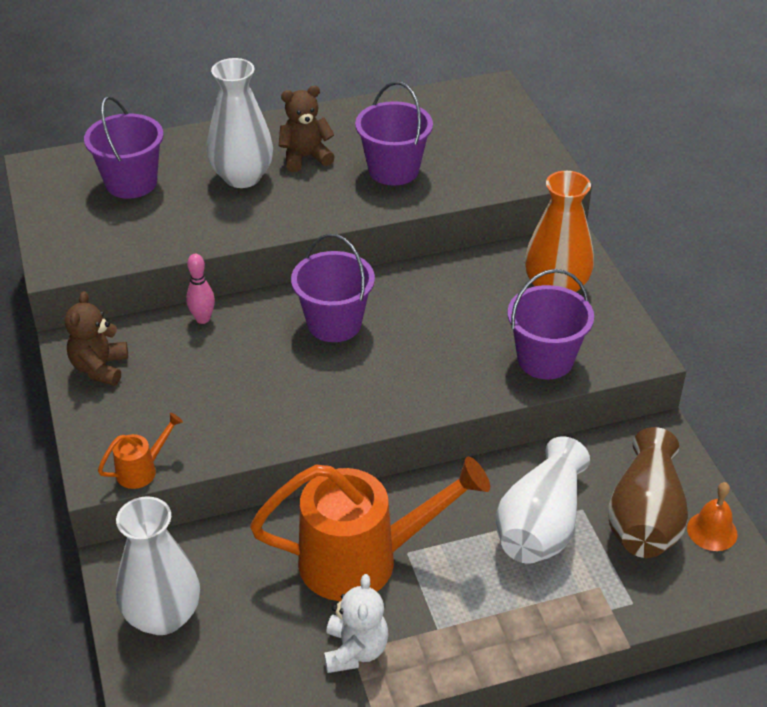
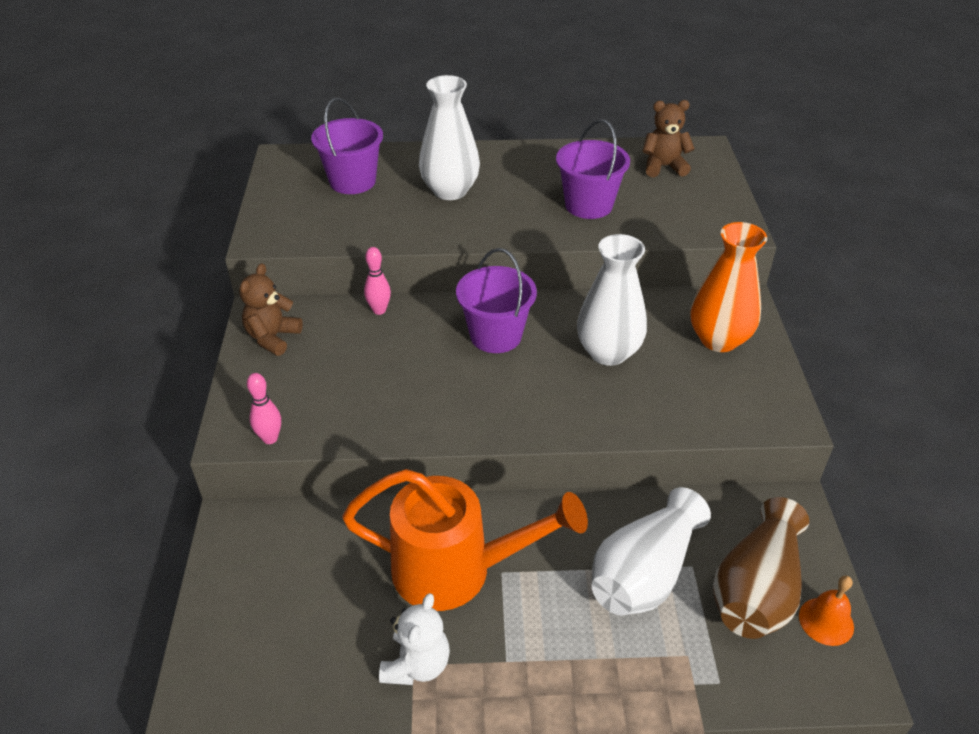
camera: 15 degrees right, 0 degrees up
(142, 470) = (270, 438): orange watering can -> pink bowling pin
(163, 616) = (249, 583): white vase -> white vase (608, 352)
(305, 157) = (512, 182): brown teddy bear -> brown teddy bear (663, 167)
(545, 359) = (688, 407): purple bucket -> none

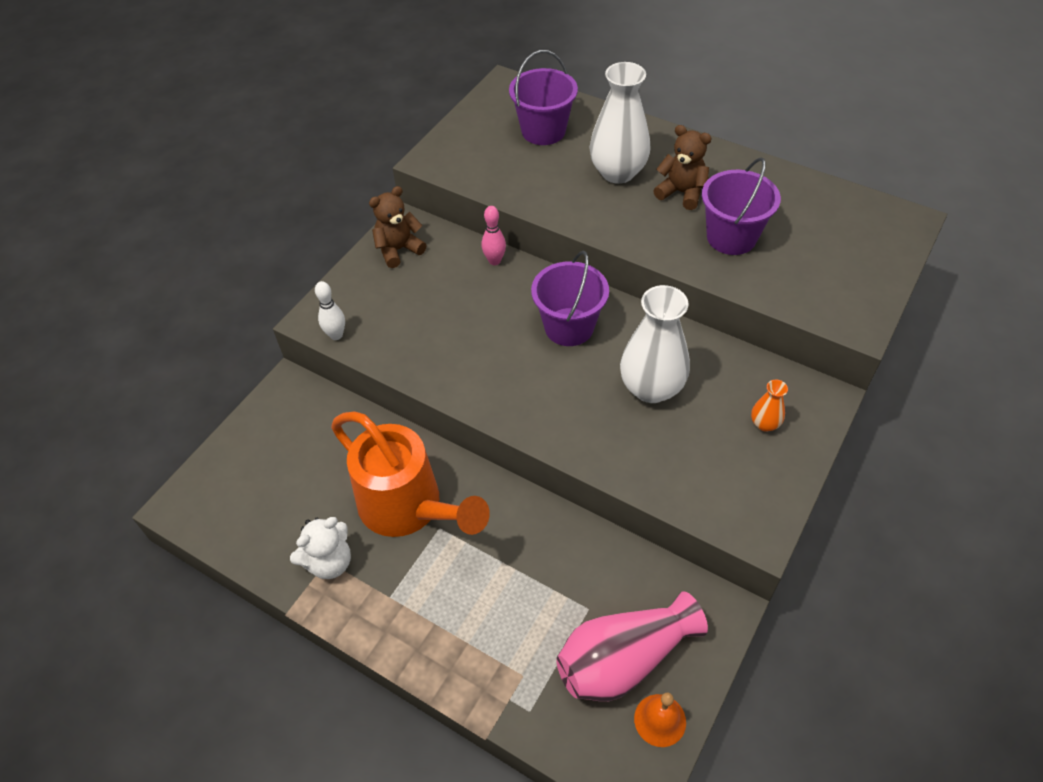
camera: 35 degrees right, 10 degrees up
(270, 438) = (336, 335): pink bowling pin -> white bowling pin
(644, 573) = (545, 592): white vase -> none
(663, 167) = (844, 225): brown teddy bear -> brown teddy bear (681, 193)
(719, 339) = (764, 424): orange vase -> orange vase, size x0.46
(756, 590) = (624, 659): brown vase -> pink vase

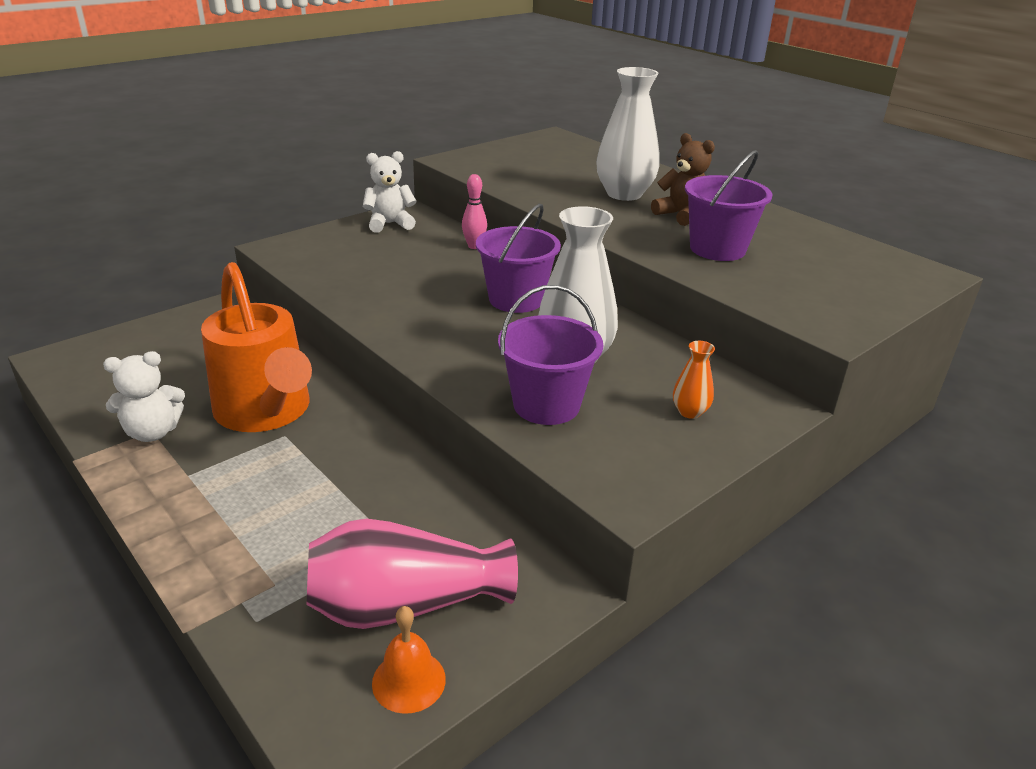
camera: 15 degrees right, 20 degrees down
(336, 335) = (286, 260): white bowling pin -> none
(398, 250) = (389, 224): brown teddy bear -> white teddy bear
(543, 131) = (569, 162): purple bucket -> purple bucket (546, 405)

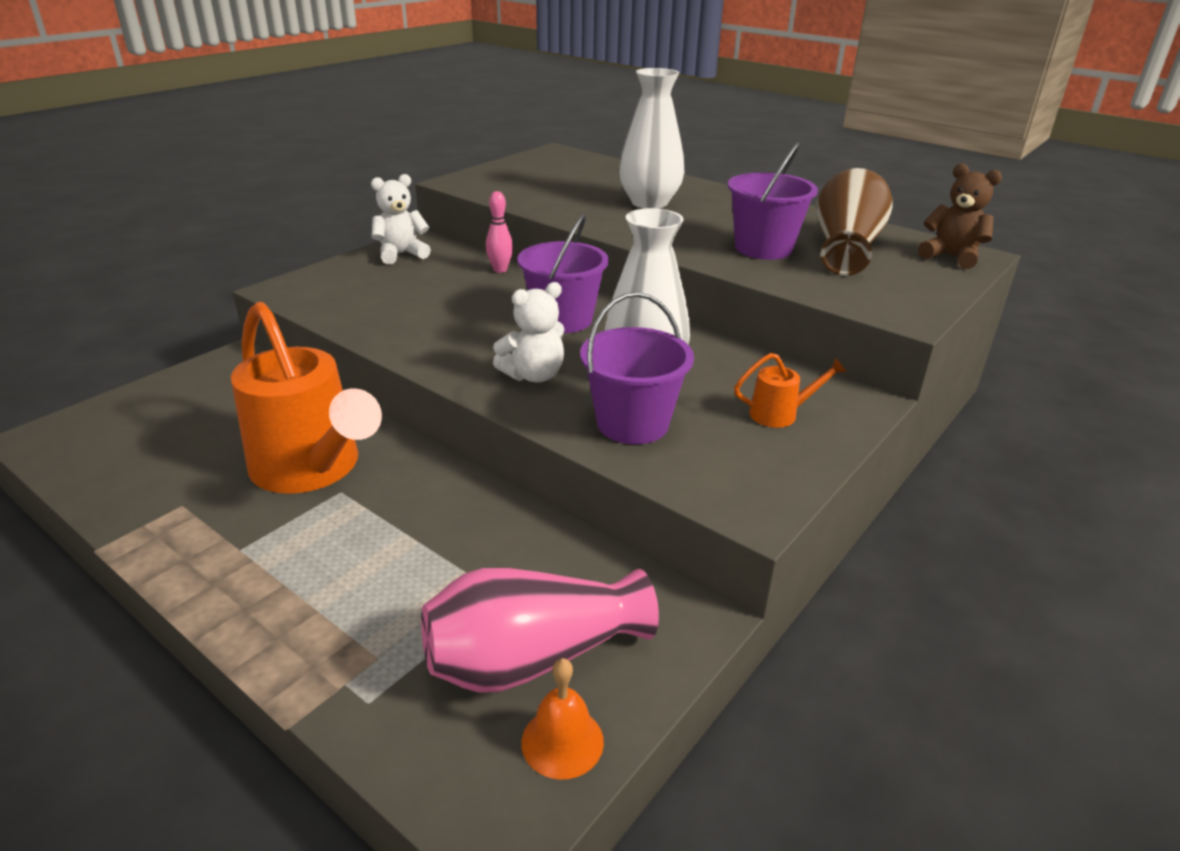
camera: 10 degrees left, 0 degrees up
(153, 432) = (184, 506): white teddy bear -> white teddy bear (533, 375)
(681, 215) = (714, 219): brown teddy bear -> brown teddy bear (951, 257)
(690, 412) = (780, 414): orange vase -> orange watering can
(800, 256) = (845, 248): none -> brown vase

